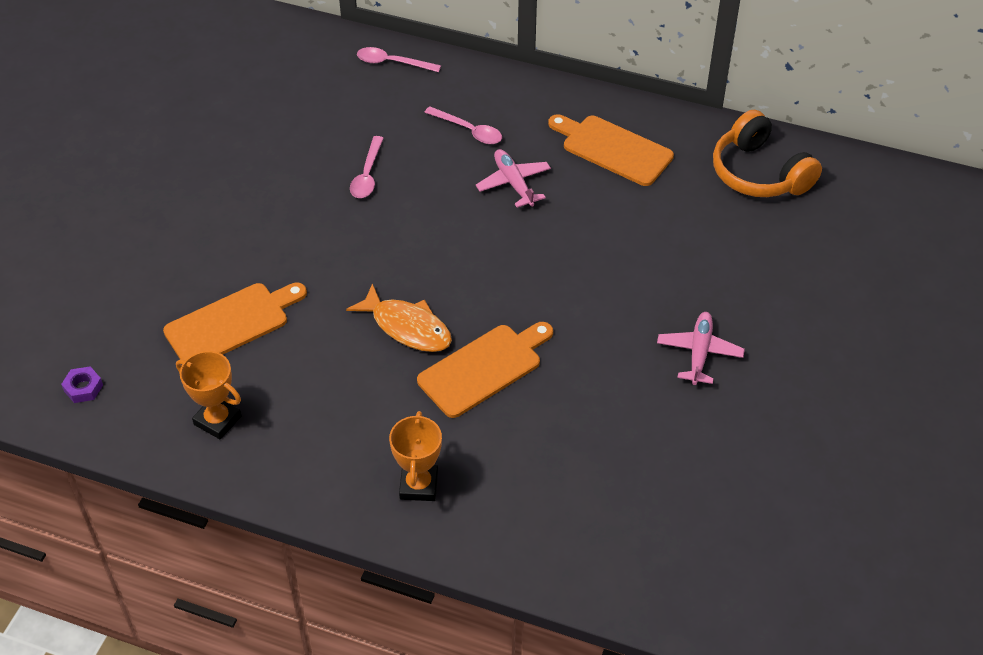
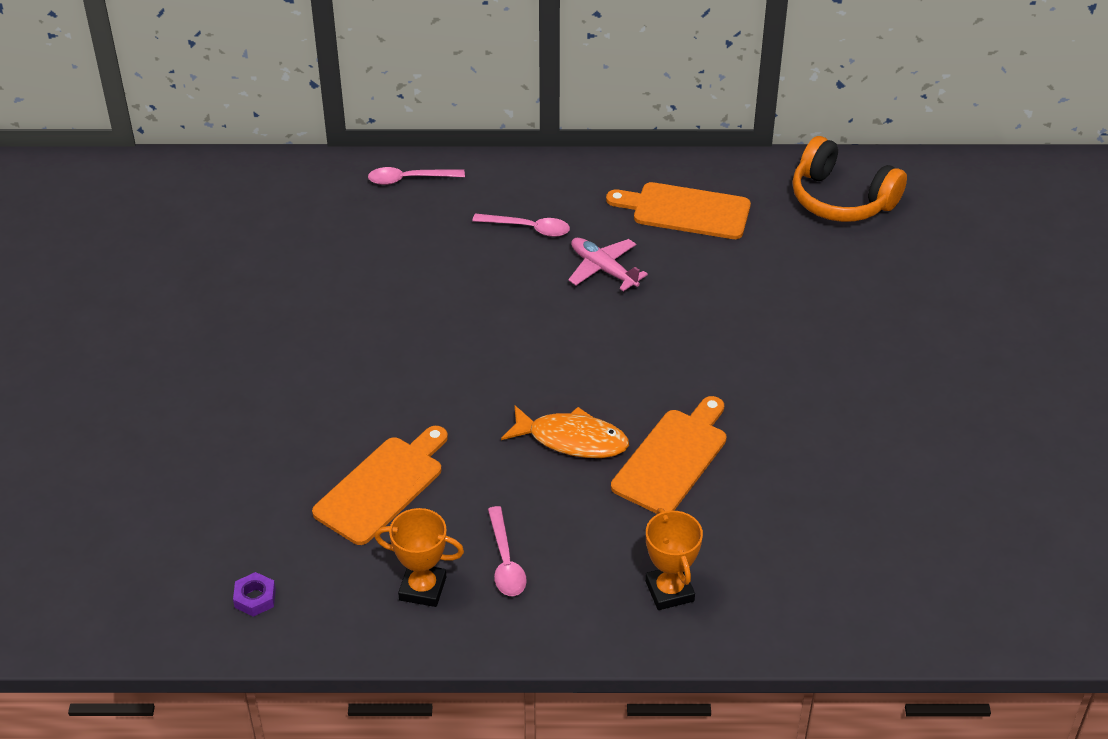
camera: 20 degrees left, 5 degrees down
(367, 175) = (445, 299): pink spoon -> pink spoon (505, 561)
(699, 352) = (875, 385): pink plane -> none

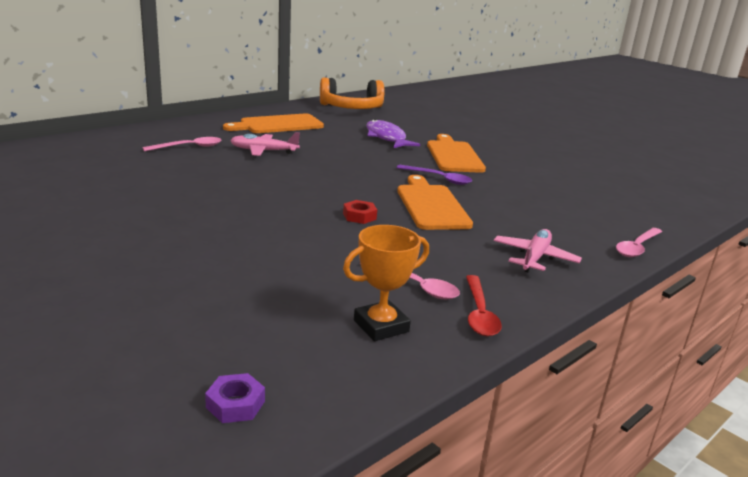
camera: 45 degrees left, 20 degrees down
(382, 486) = (257, 283): orange cutting board -> orange cutting board (453, 155)
(409, 179) = (68, 146): pink spoon -> pink spoon (637, 247)
(517, 623) = (479, 313): none -> red spoon
(572, 440) = (359, 216): orange fish -> red nut
(669, 591) = (534, 258): orange trophy -> pink plane
(748, 414) = (439, 178): none -> purple spoon
(797, 296) = (386, 138): none -> purple fish

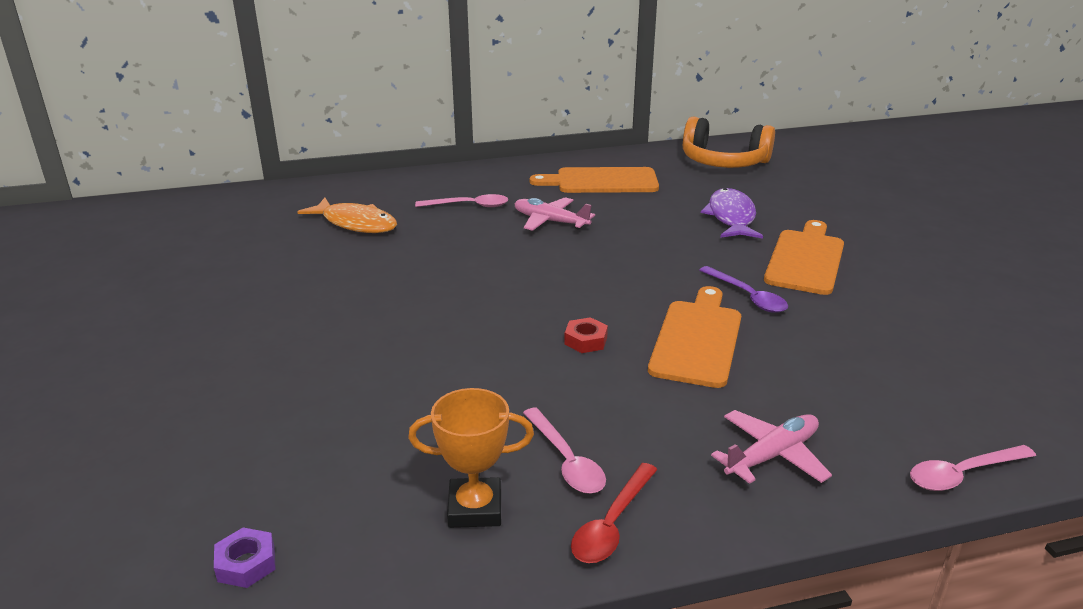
camera: 30 degrees right, 5 degrees up
(100, 167) = (356, 223): none -> orange fish

